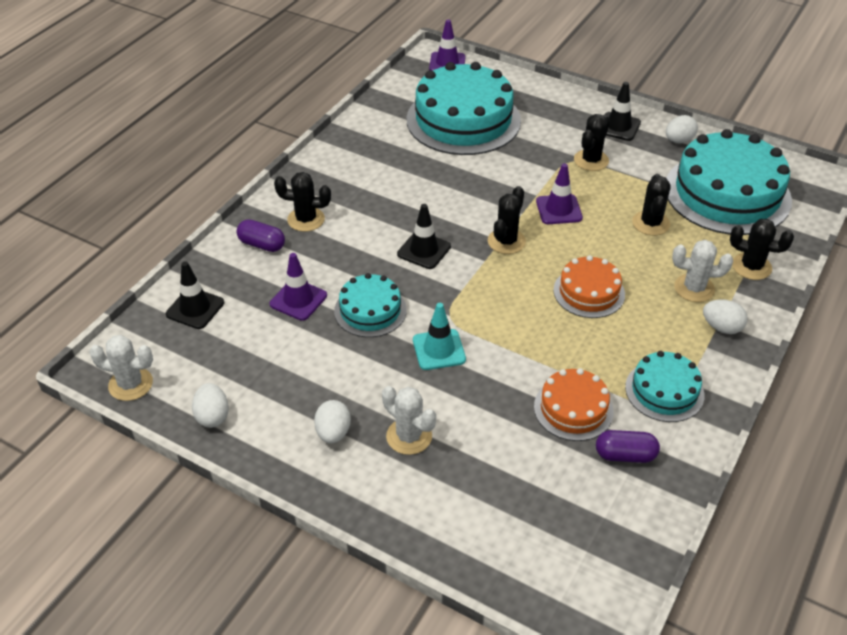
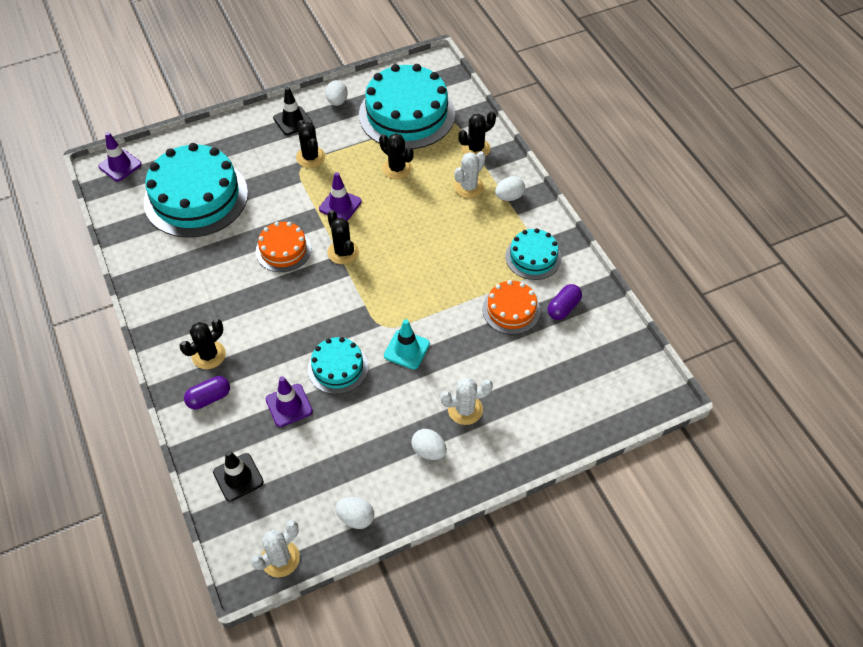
camera: 55 degrees left, 10 degrees up
(424, 250) = (308, 303): black traffic cone -> none
(589, 292) = (426, 239): orange cake -> orange cake (283, 250)

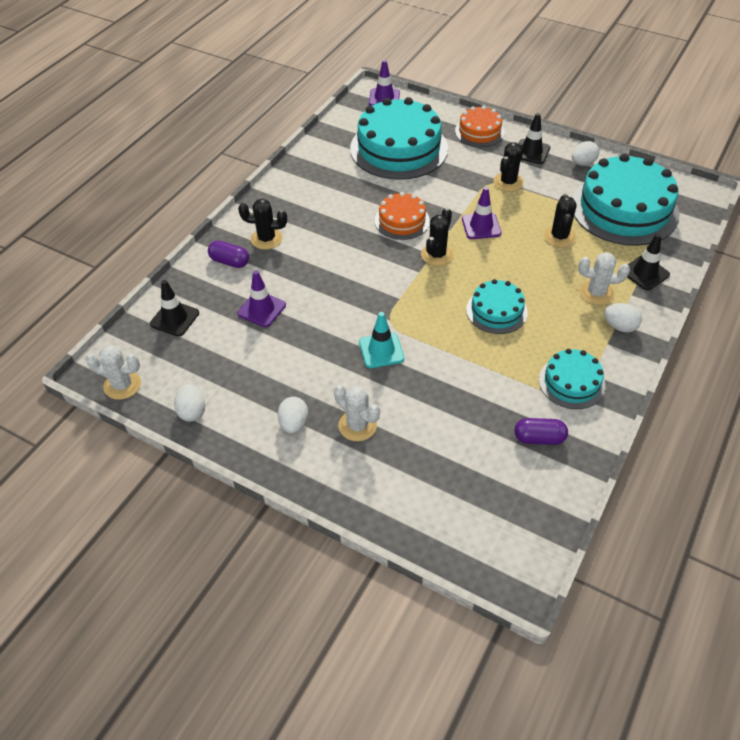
camera: 55 degrees right, 5 degrees down
(338, 367) = (323, 317): turquoise cake -> turquoise cake (496, 311)
(475, 148) = (645, 273): black cactus -> black traffic cone
(511, 310) = (495, 399): orange cake -> orange cake (479, 131)

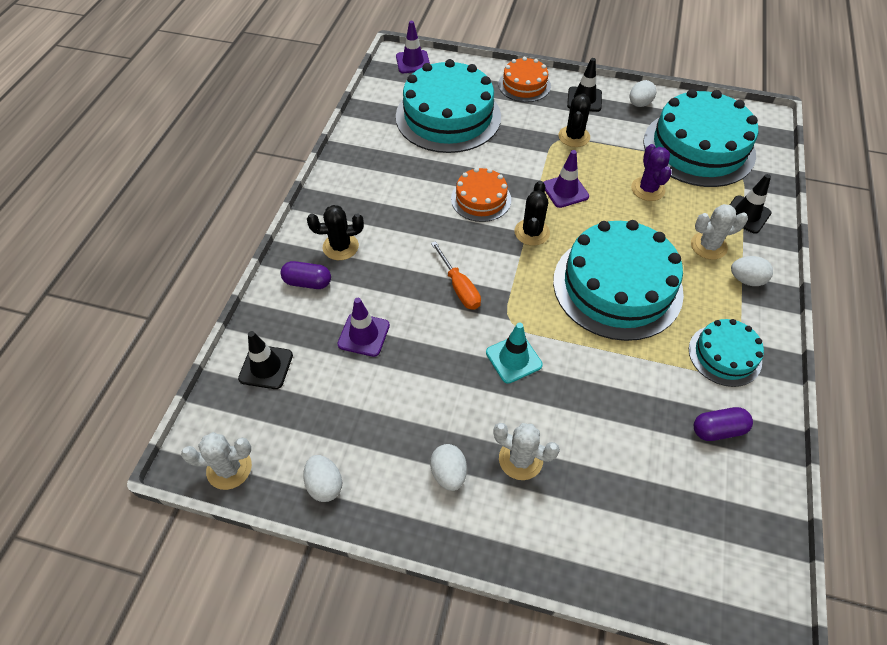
camera: 15 degrees left, 5 degrees up
(356, 287) = (459, 287): none -> orange screwdriver
(496, 311) = (617, 286): turquoise cake -> turquoise cake, size x1.93
(559, 237) = (648, 189): black cactus -> purple cactus

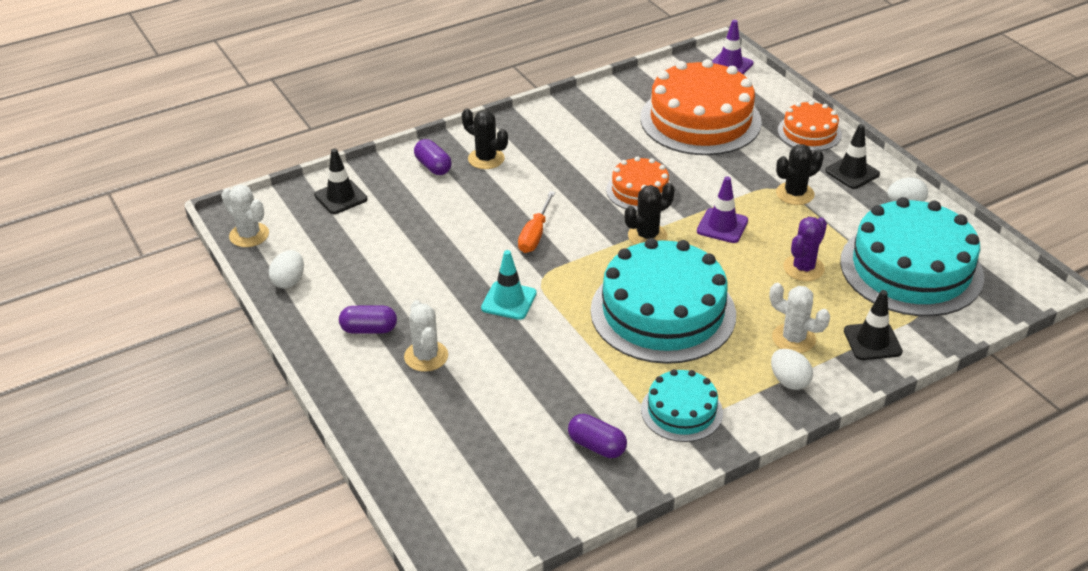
camera: 45 degrees right, 15 degrees down
(364, 335) = (426, 219): purple traffic cone -> none
(448, 116) = (700, 120): turquoise cake -> orange cake
(448, 473) = (369, 329): white egg -> purple capsule

